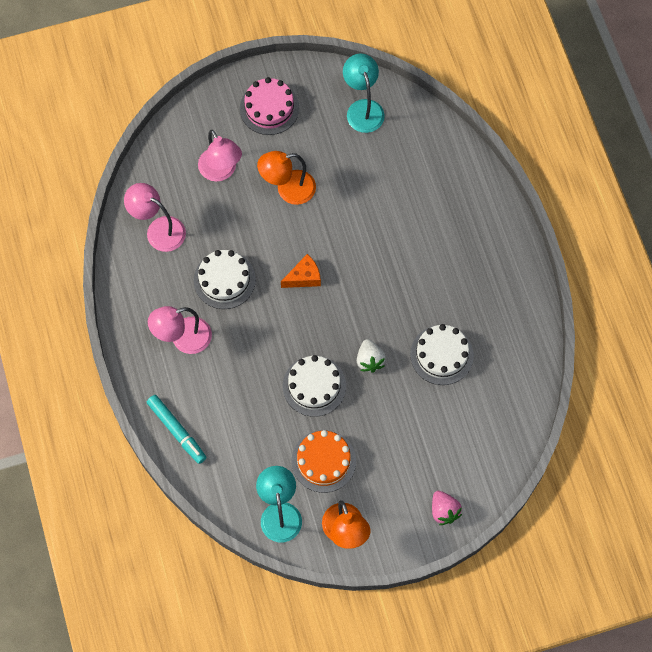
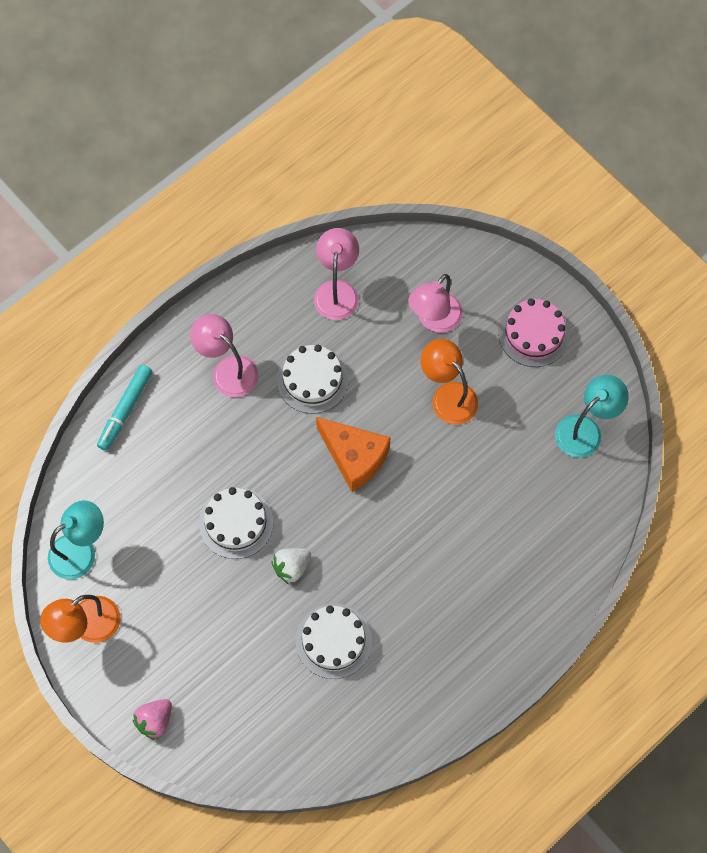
camera: 65 degrees right, 0 degrees up
(304, 277) = (354, 457): orange cheese -> orange cheese, size x1.64
(323, 461) = (156, 569): orange cake -> none

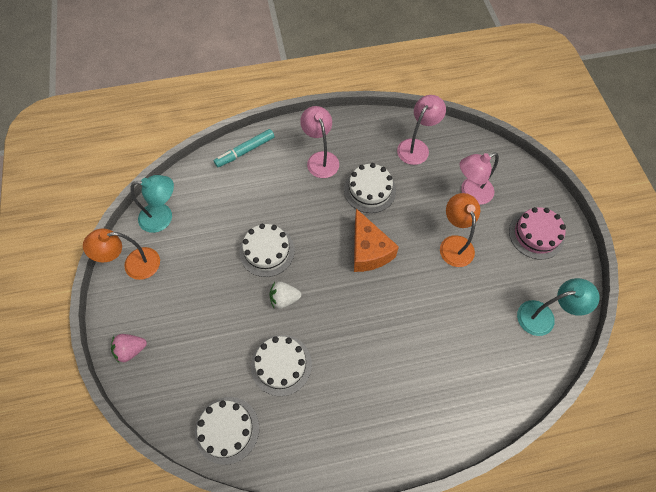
camera: 30 degrees right, 5 degrees down
(318, 739) = (227, 429): none -> white cake

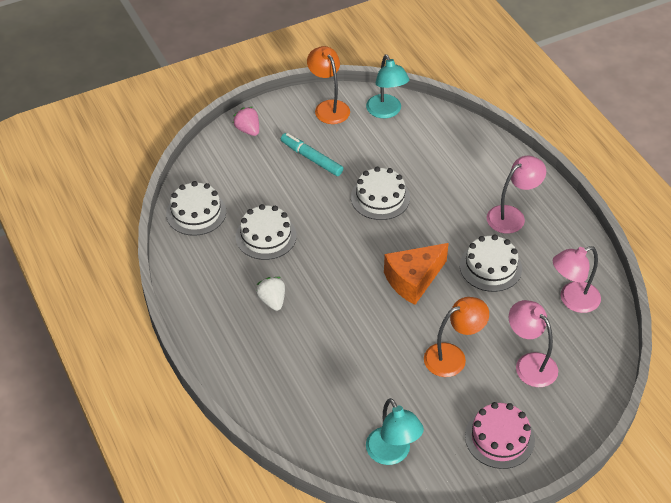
camera: 75 degrees right, 15 degrees down
(245, 151) = (492, 151): turquoise marker -> turquoise marker (312, 159)
(284, 299) = (333, 223): white strawberry -> white strawberry (272, 300)
(416, 147) = (572, 300): pink lamp -> pink lamp turned 135 degrees clockwise

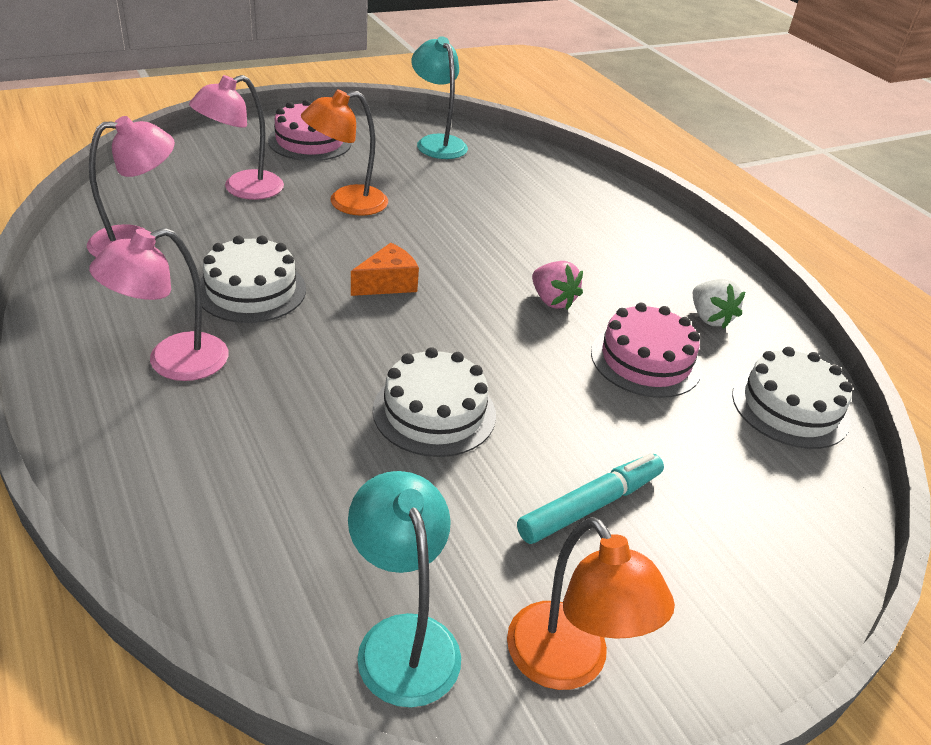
camera: 175 degrees right, 10 degrees down
(248, 130) = (766, 595): pink strawberry -> pink strawberry (552, 301)
(266, 236) = (645, 360): white cake -> pink cake
(272, 300) = (609, 276): white strawberry -> white strawberry (709, 318)
(312, 159) = (589, 506): turquoise marker -> turquoise marker turned 75 degrees counterclockwise
(413, 280) = (388, 283): orange cheese -> orange cheese, size x0.61
(529, 364) = (242, 189): pink lamp -> pink lamp turned 90 degrees clockwise

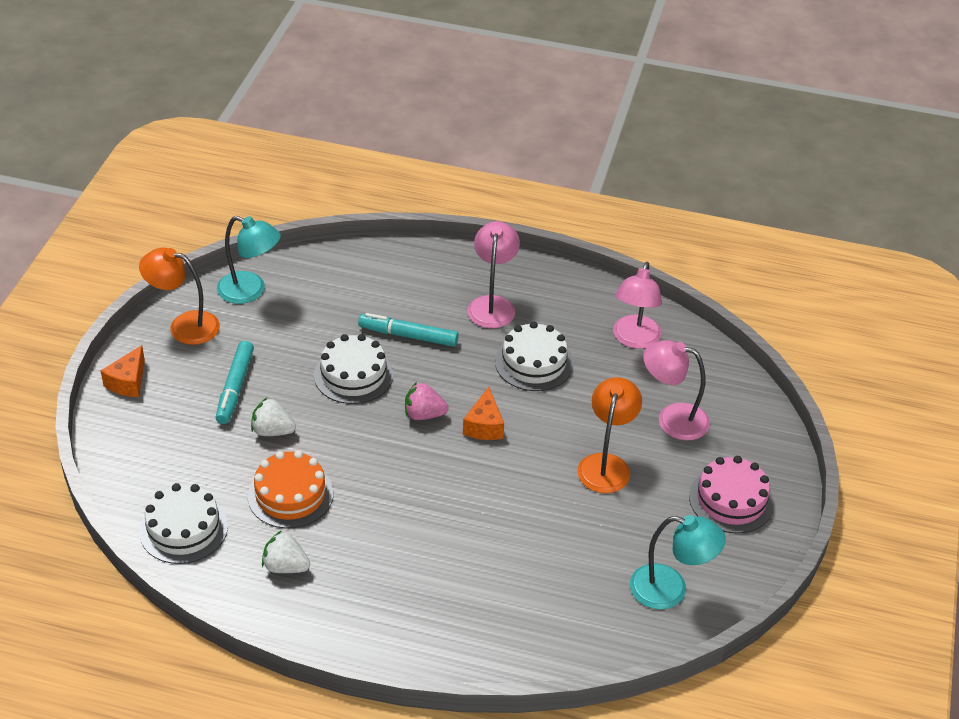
camera: 135 degrees right, 5 degrees up
(242, 189) = (672, 419): pink lamp -> pink lamp turned 75 degrees counterclockwise
(311, 403) = (409, 336): none -> turquoise marker
(552, 301) = (388, 495): pink strawberry -> pink strawberry (424, 414)
(599, 425) = (272, 431): none -> white strawberry
(645, 360) = (290, 495): pink cake -> orange cake
(738, 634) = (128, 382): none -> orange cheese

